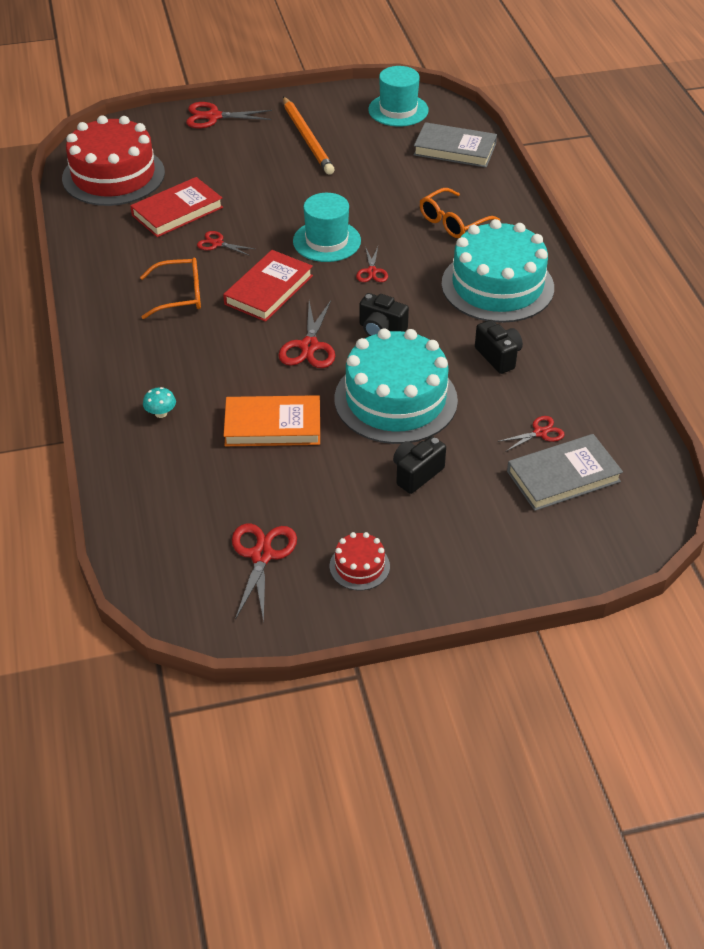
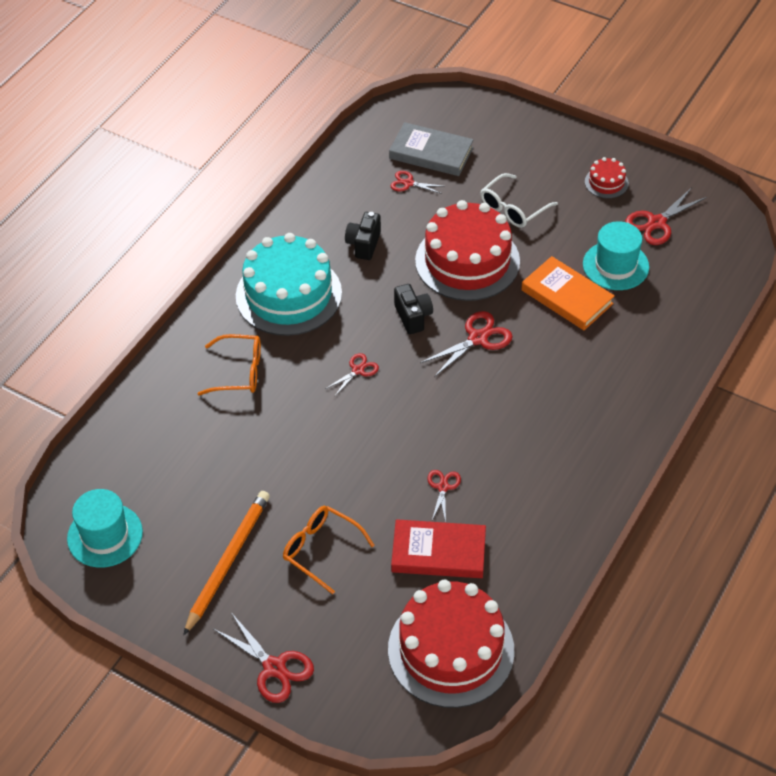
camera: 135 degrees left, 5 degrees up
(161, 413) = (634, 356): turquoise mushroom -> none
(180, 295) = (525, 453): orange glasses -> orange glasses (321, 550)
(217, 243) = (443, 487): red scissors -> red scissors turned 150 degrees counterclockwise
(269, 290) = (452, 409): red book -> none
(327, 241) = (355, 424): turquoise hat -> turquoise hat (615, 265)
(395, 399) = (467, 261): turquoise cake -> red cake
(416, 474) = (513, 209): black camera -> white glasses
(455, 149) = (129, 446): grey book -> none

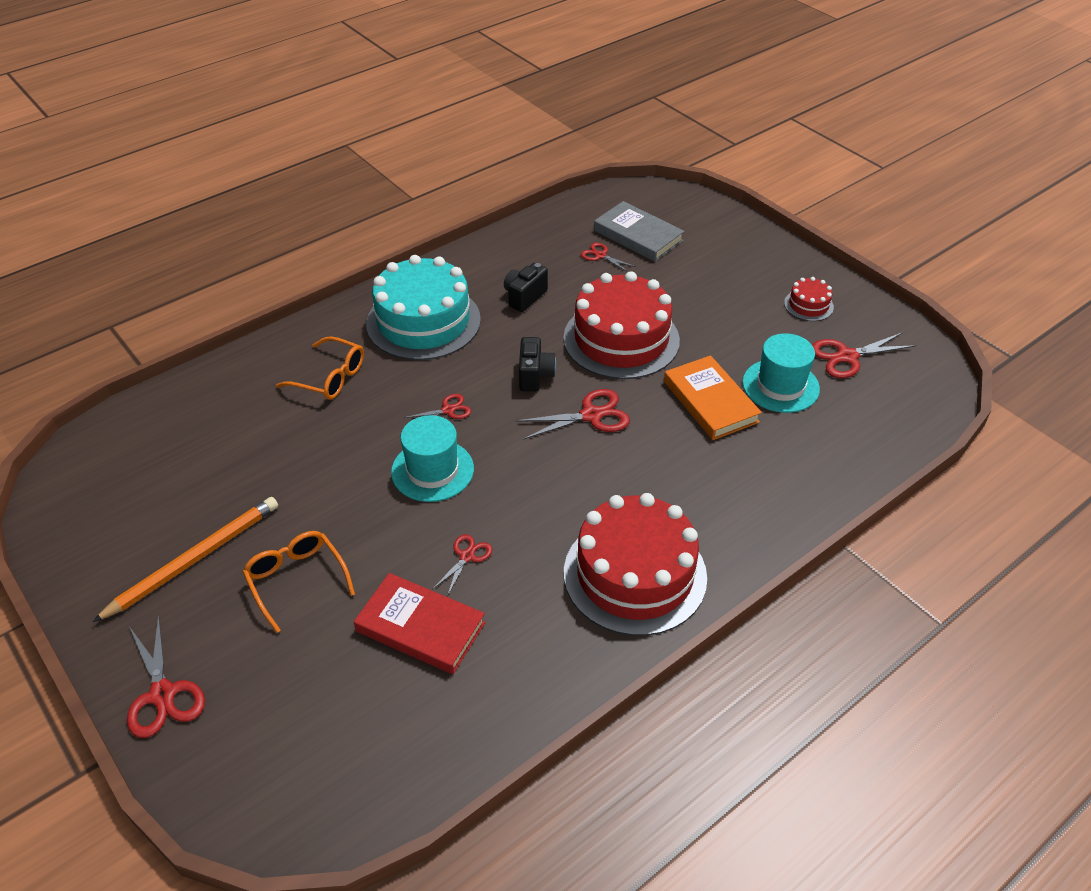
camera: 20 degrees right, 5 degrees down
(105, 535) = (95, 492): turquoise hat -> turquoise hat (432, 470)
(451, 650) = (368, 748): red cake -> red cake (635, 574)
(513, 209) = (695, 304): white glasses -> none

